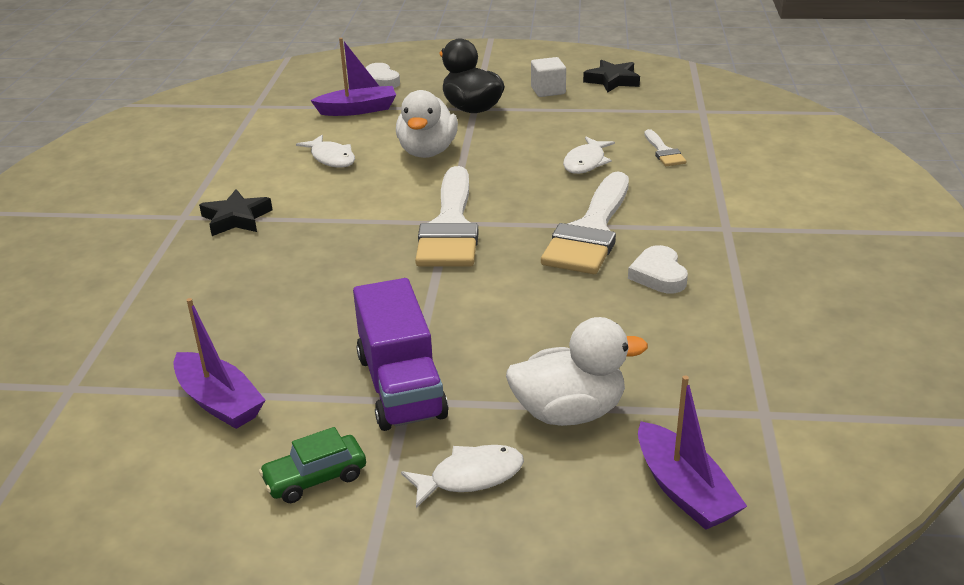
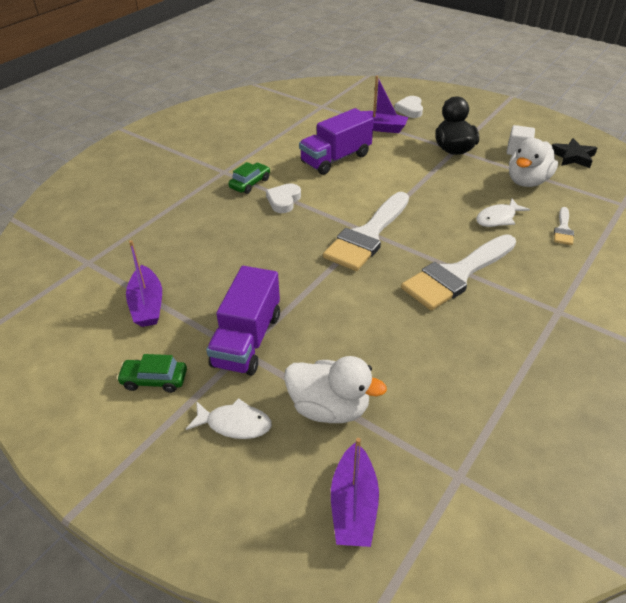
camera: 30 degrees right, 10 degrees up
(236, 219) = (250, 183): black star -> green car
(331, 158) = (336, 159): white fish -> purple truck
(427, 151) = (398, 173): white duck -> white duck (527, 181)
(658, 275) = (475, 329): white heart -> white heart (283, 201)

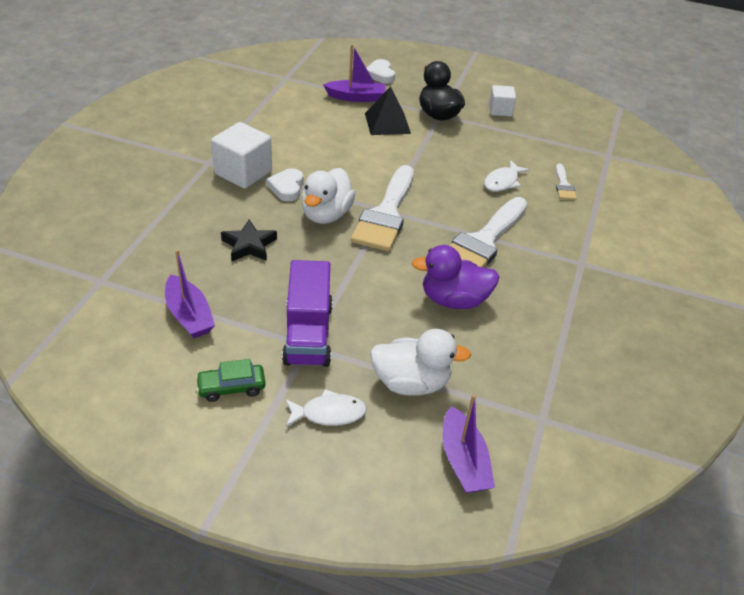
camera: 20 degrees left, 0 degrees up
(250, 183) = (243, 173): green car -> white cube
(336, 159) = (323, 136): purple truck -> none
(400, 152) = (387, 123): none -> black pyramid
(405, 329) = (454, 300): none -> purple duck
(527, 181) = (518, 141): white duck -> white duck (326, 214)
(573, 157) = (552, 112): black star -> black star (249, 245)

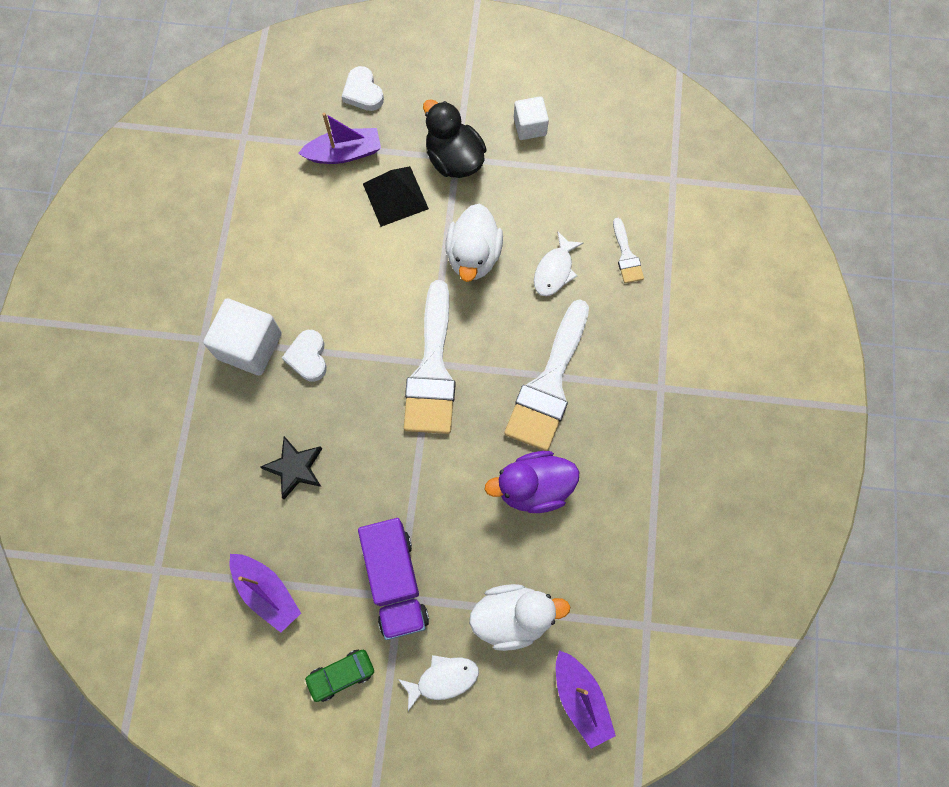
camera: 10 degrees left, 30 degrees up
(326, 214) = (365, 391): white duck -> white duck (473, 255)

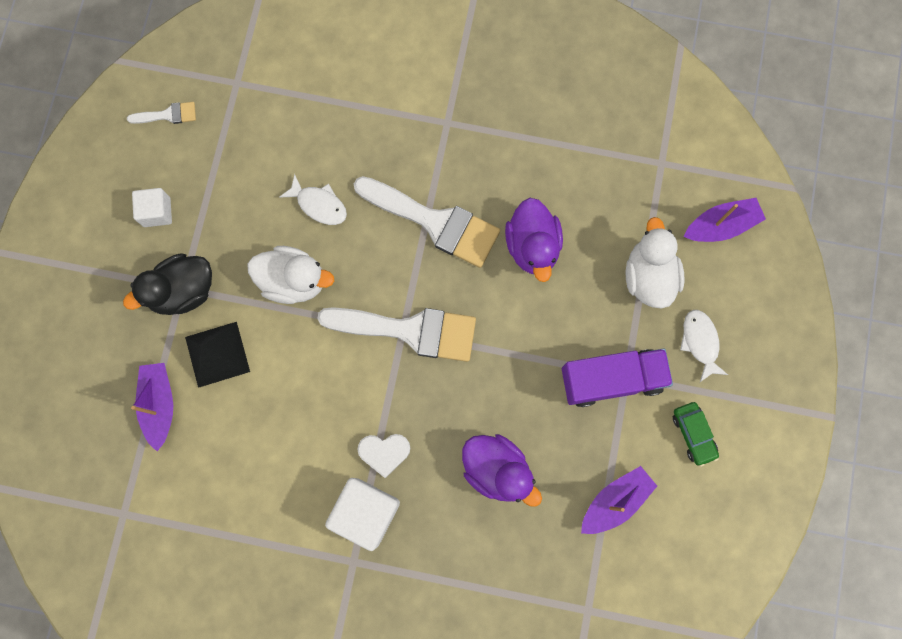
camera: 85 degrees left, 5 degrees up
(295, 468) = (497, 470): black star -> purple duck
(363, 92) = (89, 381): white heart -> none
(626, 256) = (312, 136): white brush -> white brush (168, 115)

